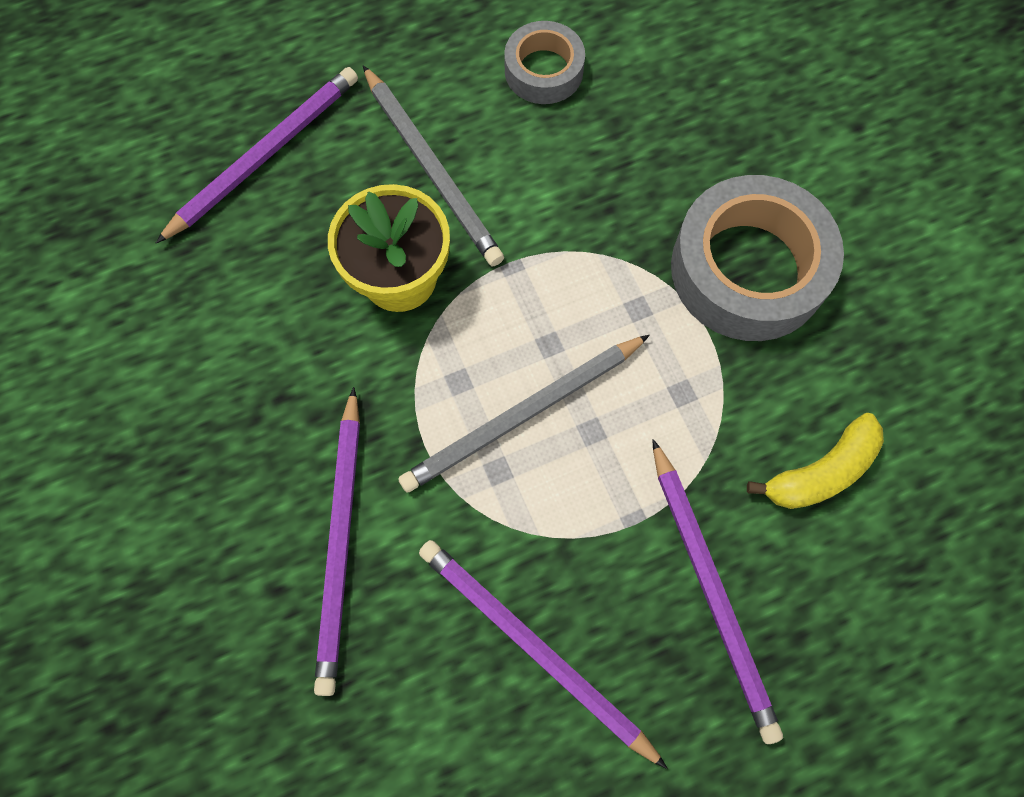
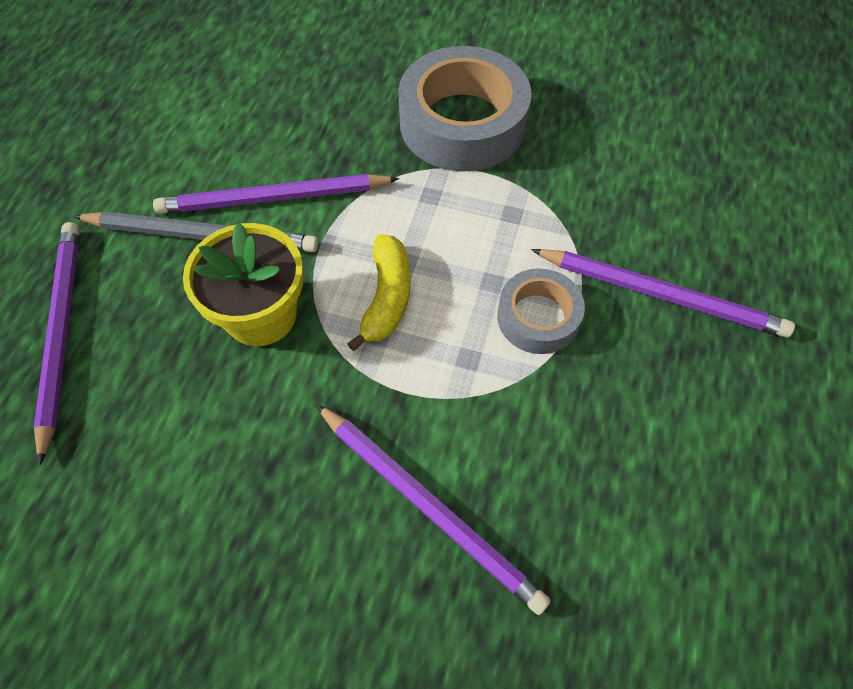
camera: 50 degrees left, 10 degrees down
(524, 415) = (442, 313): grey pencil -> none
(535, 649) = (620, 430): purple pencil -> purple pencil (274, 198)
(543, 71) = (207, 124): grey tape -> grey tape (538, 317)
(820, 472) = (629, 183): yellow banana -> yellow banana (387, 298)

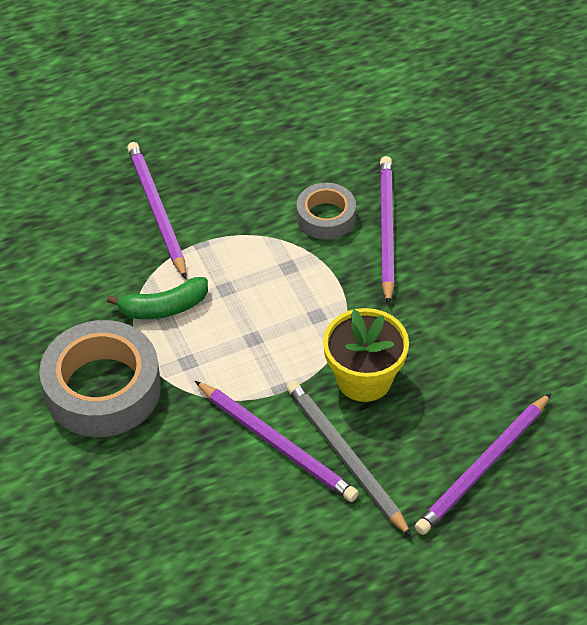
camera: 130 degrees left, 10 degrees down
(387, 298) = (288, 328): yellow banana -> none
(514, 217) = (164, 308): none -> green banana
(538, 317) = (229, 253): grey tape -> grey tape (326, 217)

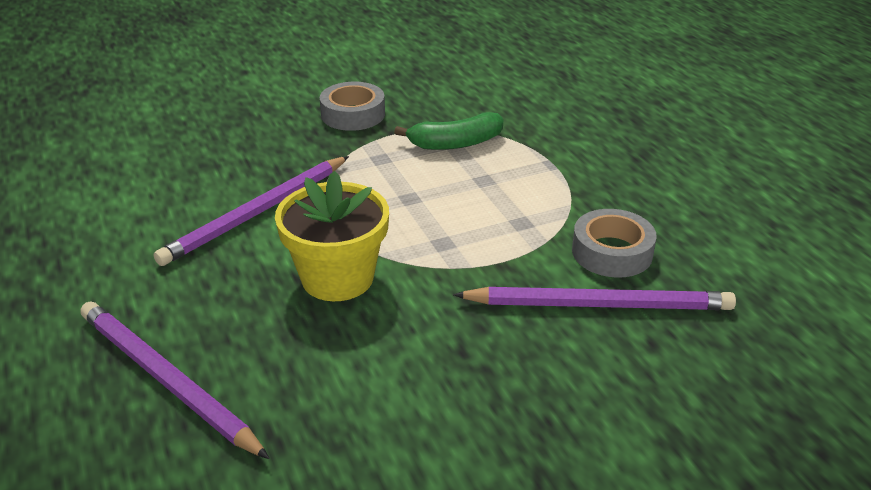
camera: 90 degrees right, 15 degrees down
(102, 388) = (353, 114): grey tape -> grey tape, size x0.55
(157, 211) = (594, 137): purple pencil -> none
(164, 308) = (455, 143): green banana -> green banana turned 90 degrees counterclockwise
(346, 458) = (221, 261): grey pencil -> none

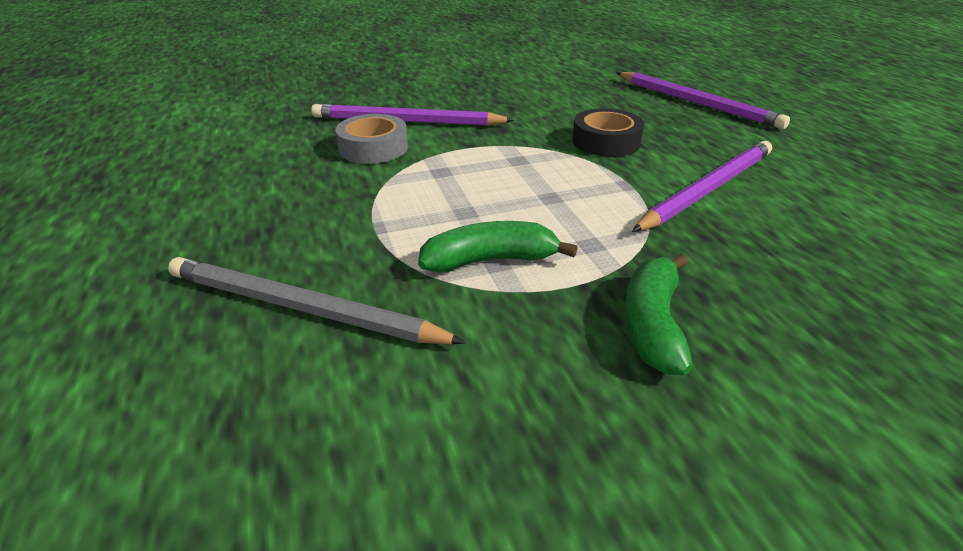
camera: 175 degrees left, 0 degrees up
(337, 278) = (606, 141): yellow flower pot -> black tape
(353, 114) = (653, 324): grey tape -> green banana
(565, 112) = (303, 308): none -> grey pencil

